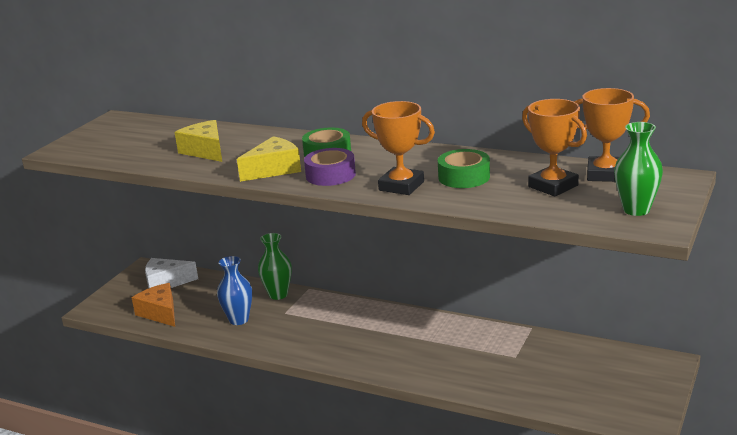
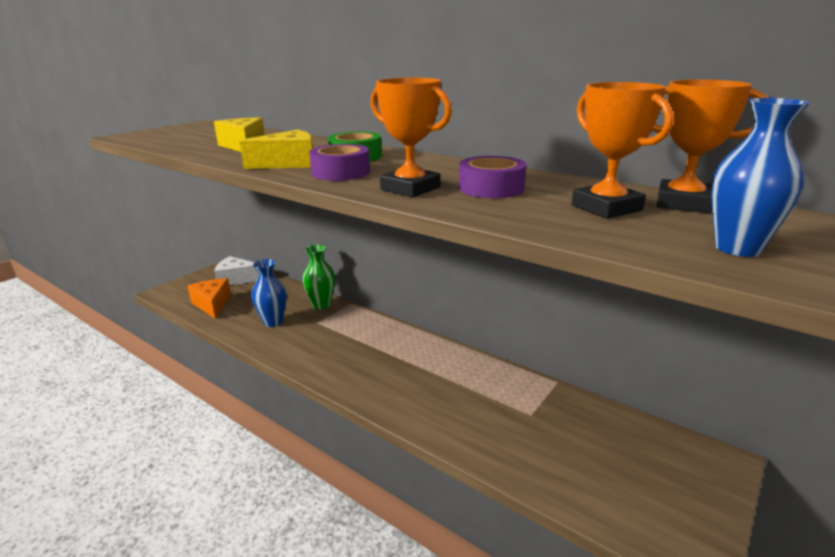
camera: 10 degrees right, 0 degrees up
(464, 177) = (491, 188): green tape -> purple tape
(636, 210) = (737, 248): green vase -> blue vase

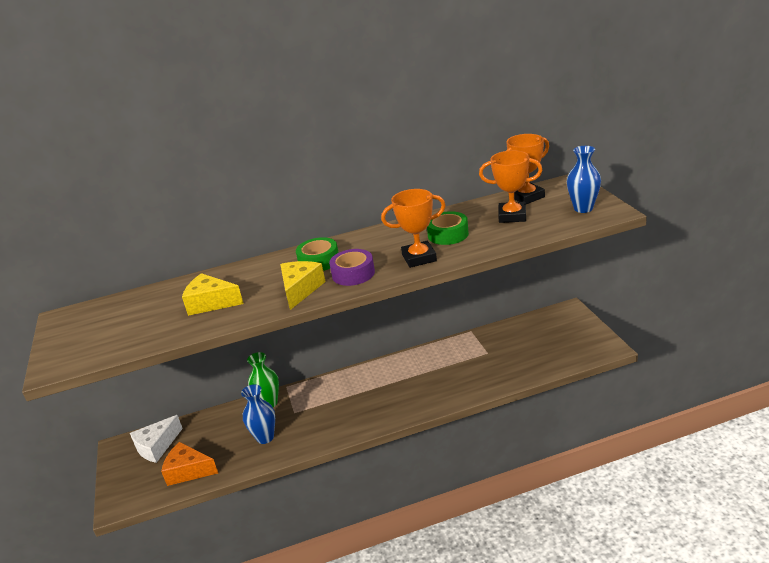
camera: 50 degrees left, 5 degrees up
(491, 188) = (448, 234): purple tape -> green tape

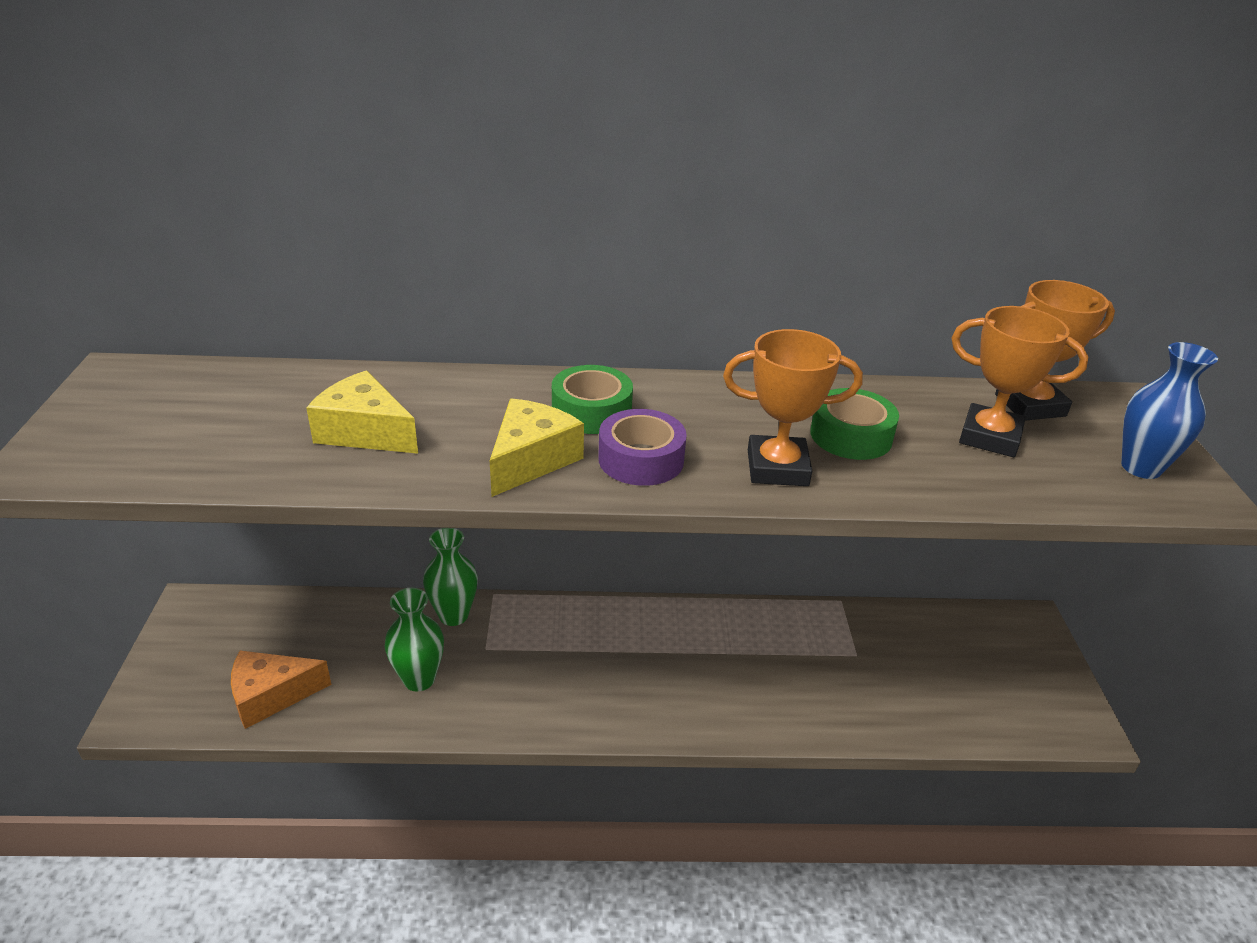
camera: 10 degrees right, 5 degrees up
(157, 446) = (246, 629): white cheese -> none
(188, 471) = (271, 695): orange cheese -> orange cheese turned 45 degrees counterclockwise
(265, 437) = (419, 679): blue vase -> green vase

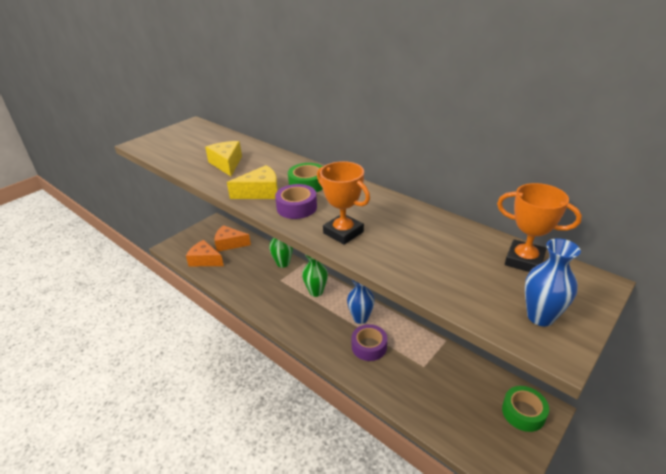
camera: 45 degrees right, 0 degrees up
(289, 633) = (230, 244): none -> orange cheese
(419, 679) = (249, 278): green vase -> green vase (316, 292)
(695, 636) = (360, 318): none -> blue vase
(758, 673) = (369, 346): none -> purple tape
(851, 436) = (398, 234): green tape -> green tape (523, 412)
(989, 437) = (470, 264): orange trophy -> none

